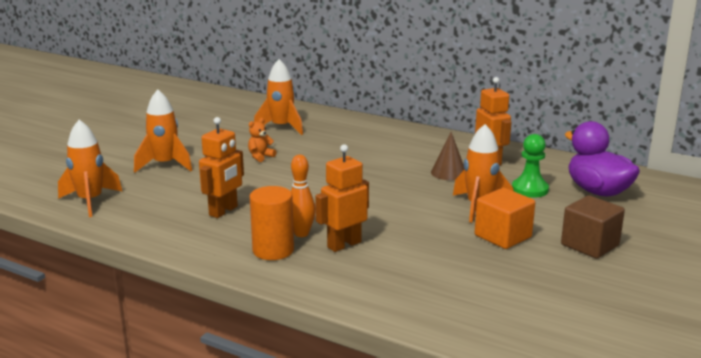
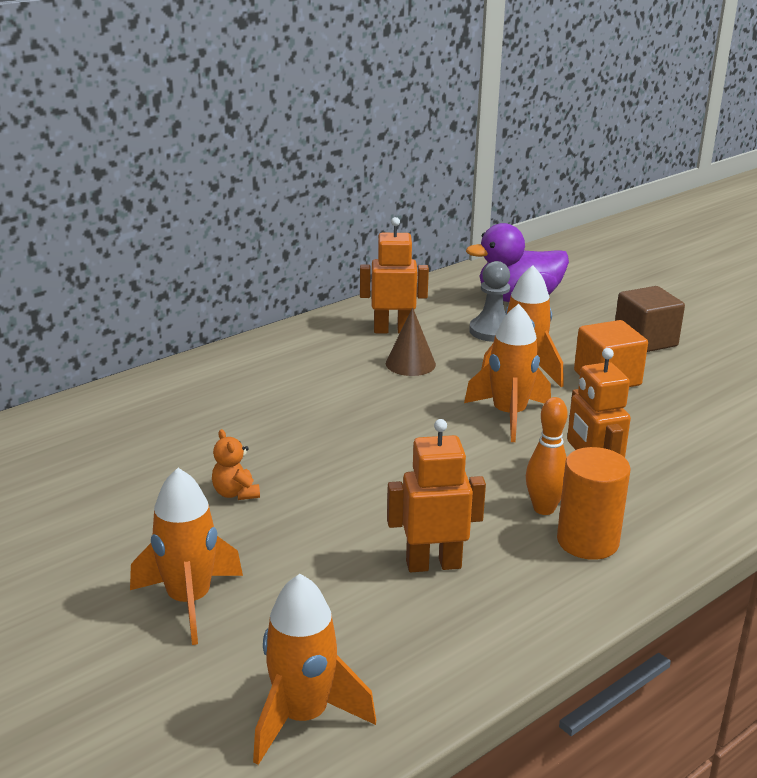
camera: 70 degrees left, 5 degrees up
(224, 211) = (433, 564): orange robot -> orange robot turned 60 degrees counterclockwise
(281, 127) = (121, 451): orange rocket -> orange rocket (509, 415)
(530, 189) = (492, 331): green pawn -> grey pawn

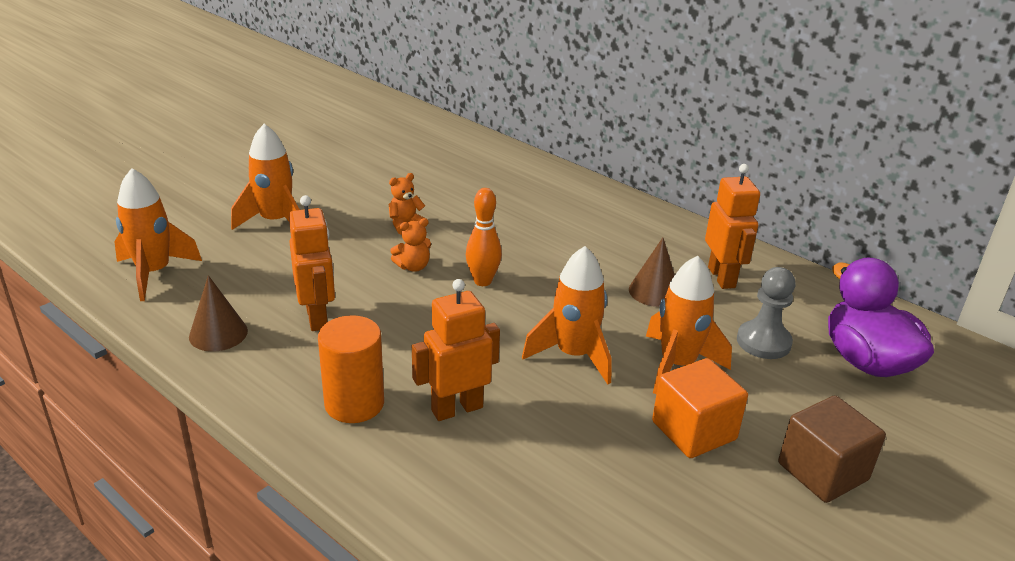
camera: 80 degrees right, 5 degrees up
(336, 493) = (413, 267): none -> orange teddy bear
(460, 643) = (218, 333): none -> brown cone
(544, 508) = (405, 377): orange bowling pin -> orange bowling pin (482, 281)

